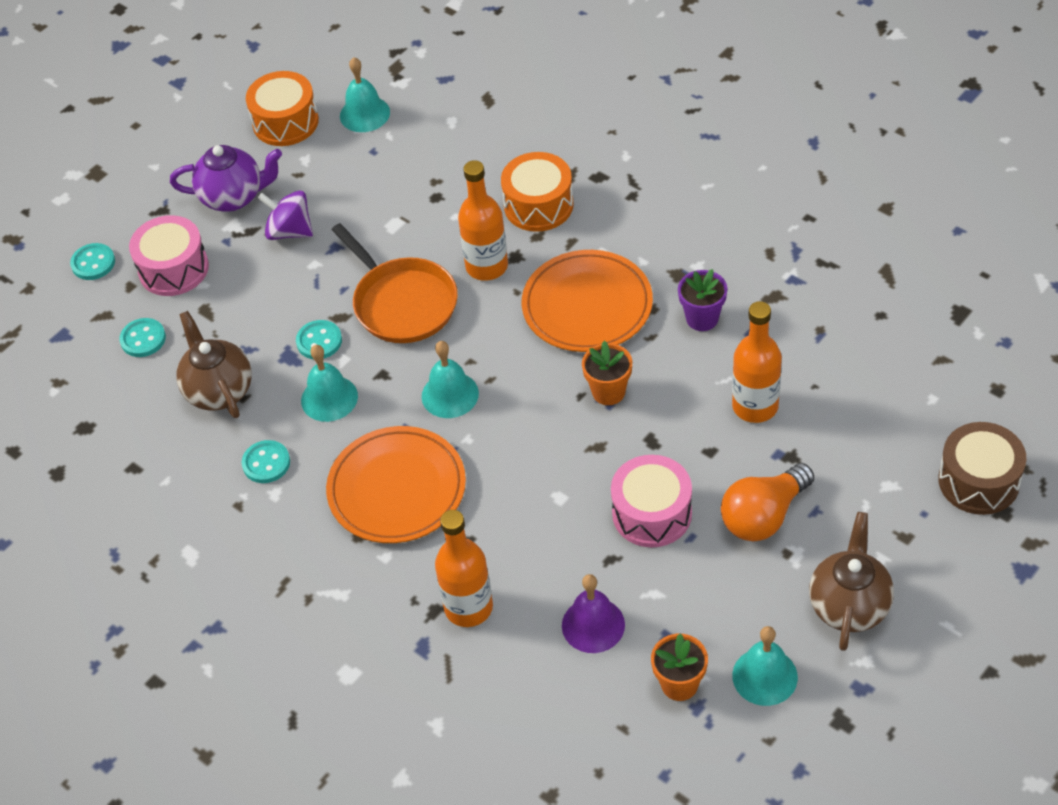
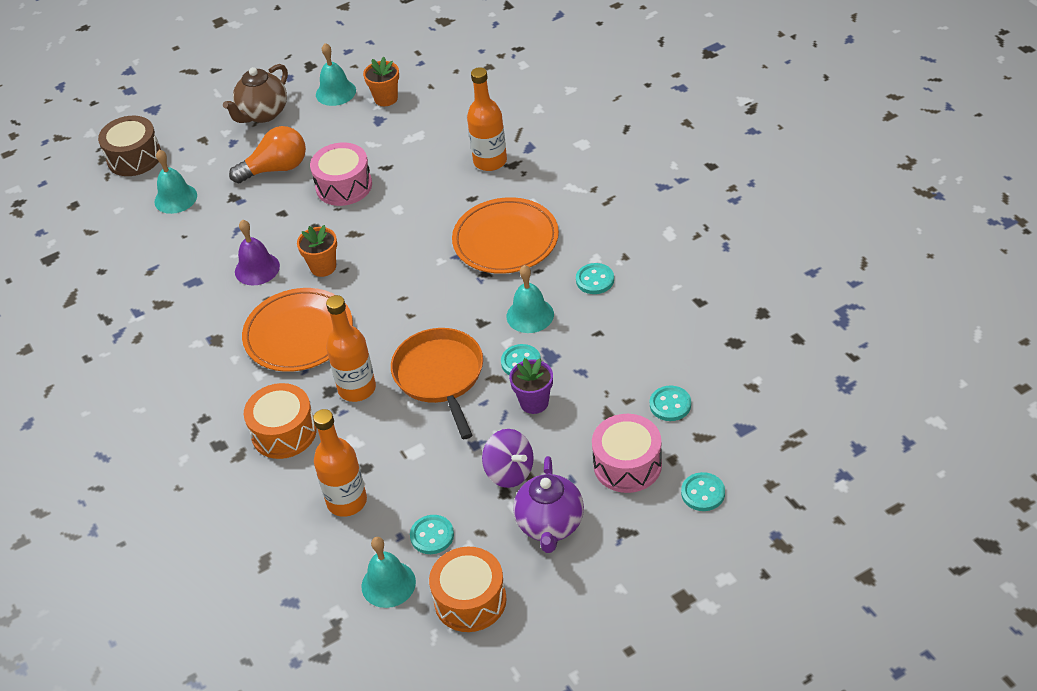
camera: 160 degrees left, 5 degrees down
(219, 391) = (616, 343): brown teapot -> none
(233, 197) = (550, 525): purple teapot -> purple teapot turned 105 degrees counterclockwise
(342, 159) = (432, 536): none -> turquoise button
(450, 395) = (437, 294): turquoise bell -> turquoise bell (175, 198)
(593, 625) = (418, 136): purple bell -> purple bell (257, 269)
(702, 318) = (223, 301): purple flower pot -> purple flower pot (534, 402)
(755, 406) = (232, 233): orange bottle -> orange bottle (347, 501)

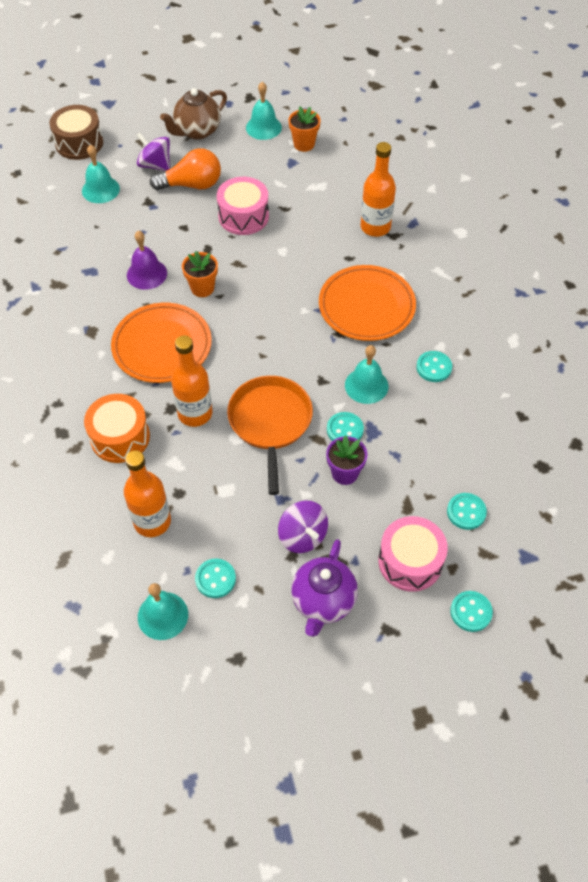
camera: 10 degrees right, 10 degrees up
(228, 159) = (155, 165): none -> purple spinning top
(470, 600) = (229, 655): orange drum -> none

